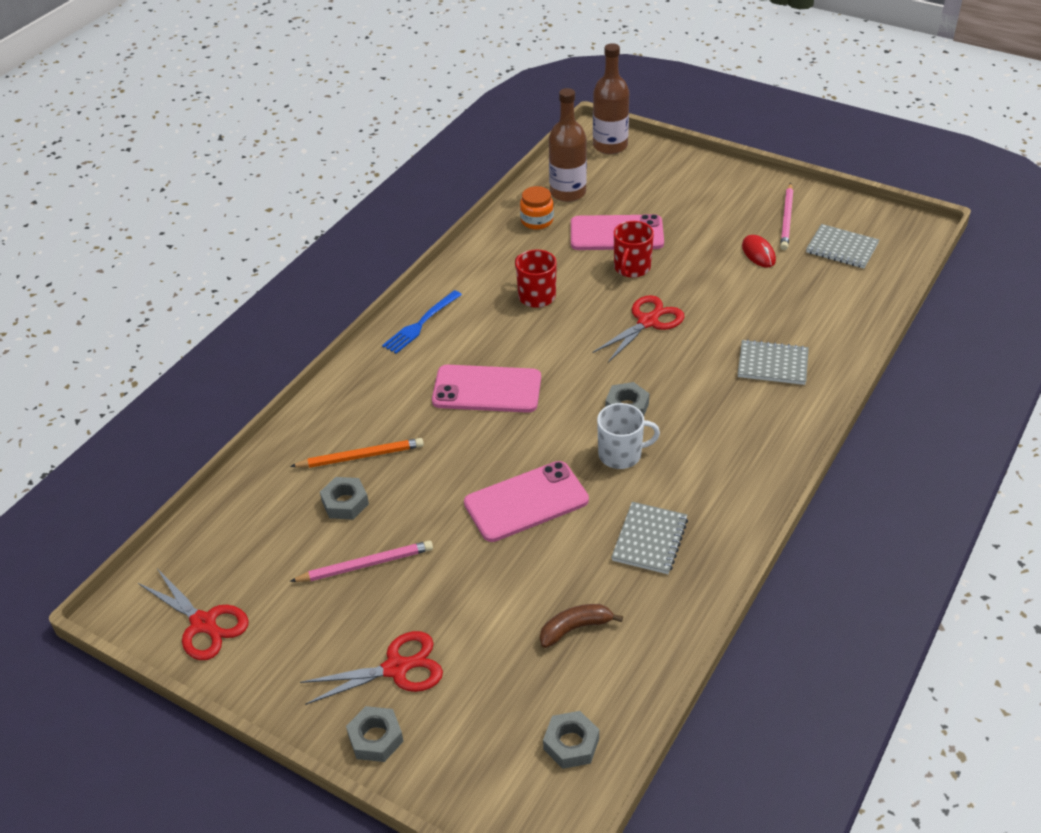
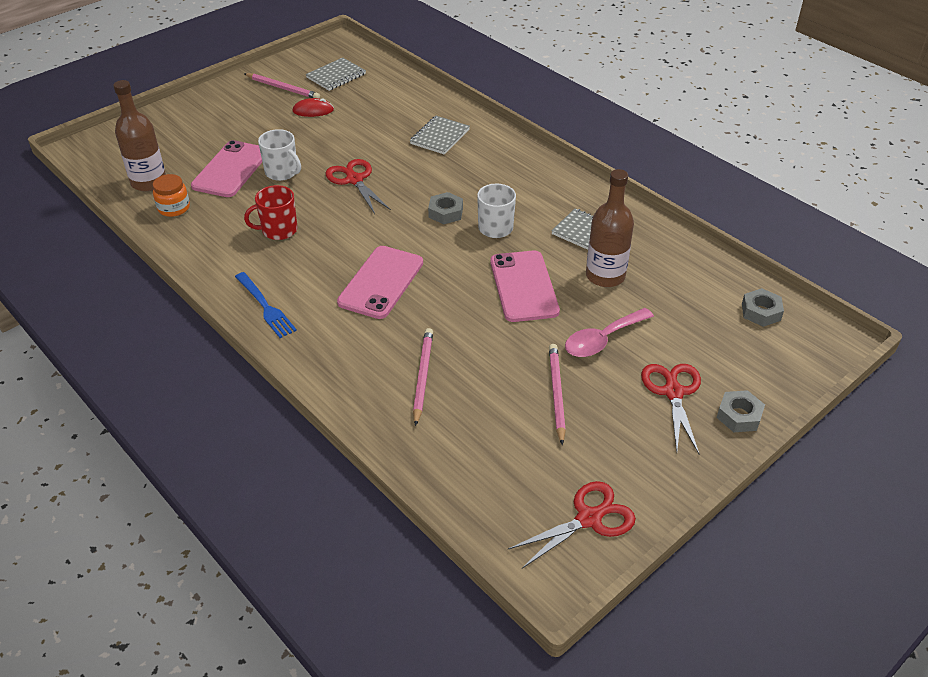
camera: 75 degrees left, 0 degrees up
(345, 503) = (477, 396): grey nut -> none
(360, 456) = (422, 376): orange pencil -> pink pencil
(462, 588) = (602, 340): none -> pink spoon
(575, 628) = (659, 288): brown banana -> none
(610, 146) = (103, 145): brown bottle -> brown bottle (605, 276)
(631, 268) = (282, 172): red mug -> white mug

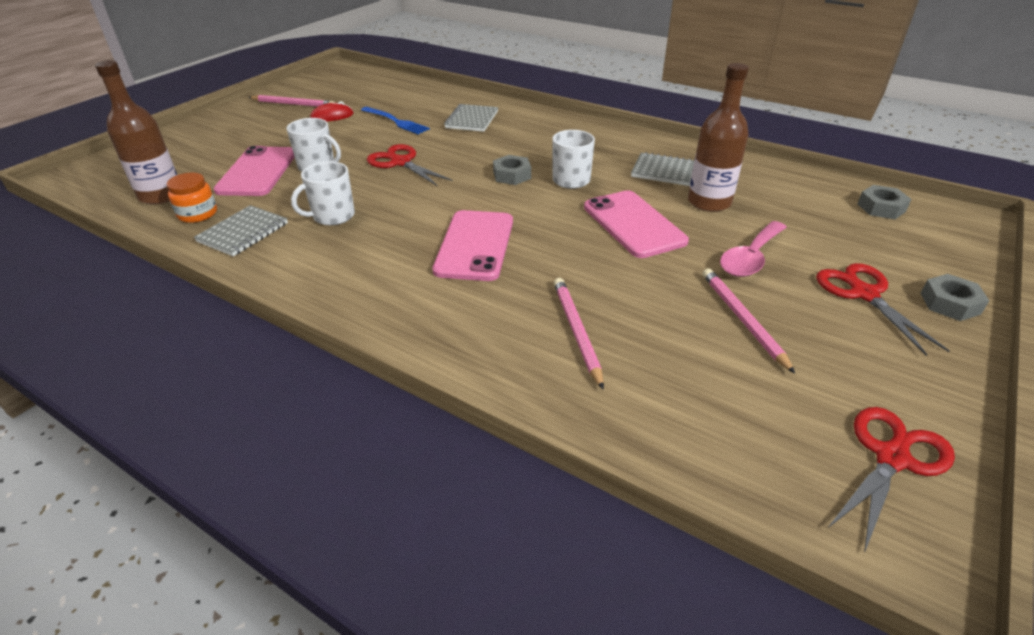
camera: 15 degrees left, 5 degrees down
(266, 307) = (345, 292): blue fork -> blue fork (396, 121)
(278, 230) = (332, 216): red mug -> white mug
(336, 76) = (345, 90): grey notebook -> grey notebook (243, 232)

